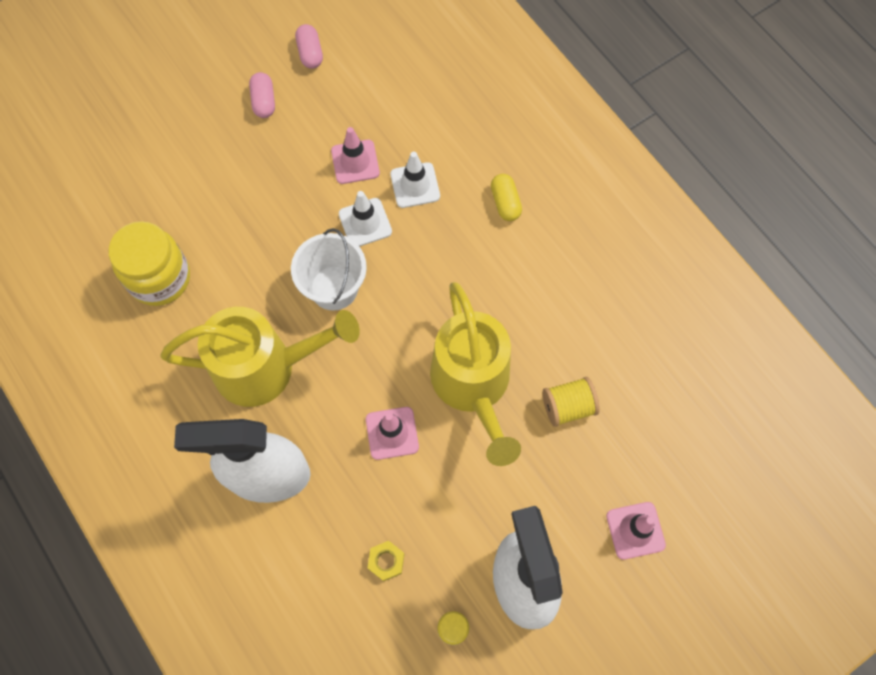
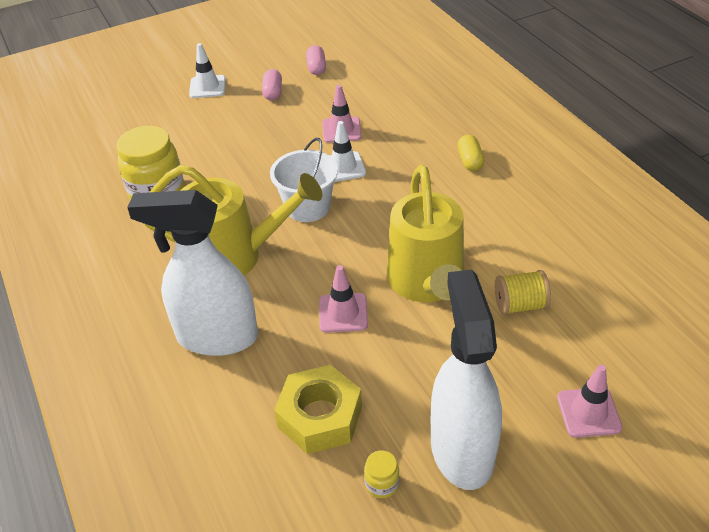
camera: 10 degrees right, 25 degrees down
(386, 561) = (320, 416): yellow nut -> yellow nut, size x2.13
(415, 185) = (391, 146): white traffic cone -> white traffic cone (207, 87)

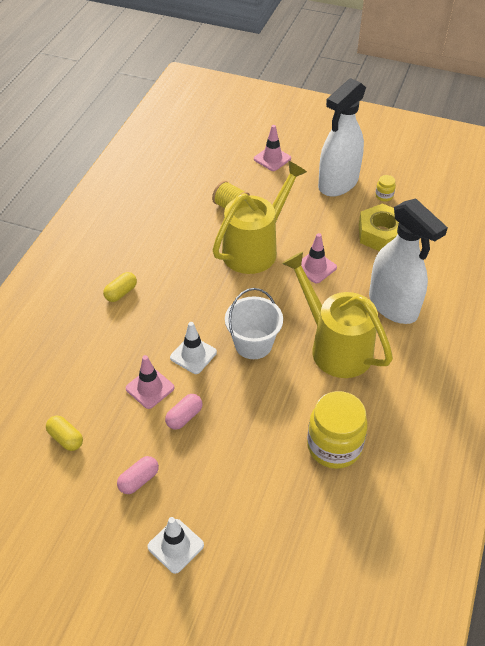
camera: 135 degrees left, 5 degrees up
(316, 68) = (70, 477): pink capsule -> pink capsule (184, 417)
(350, 77) = (66, 438): none -> yellow capsule

